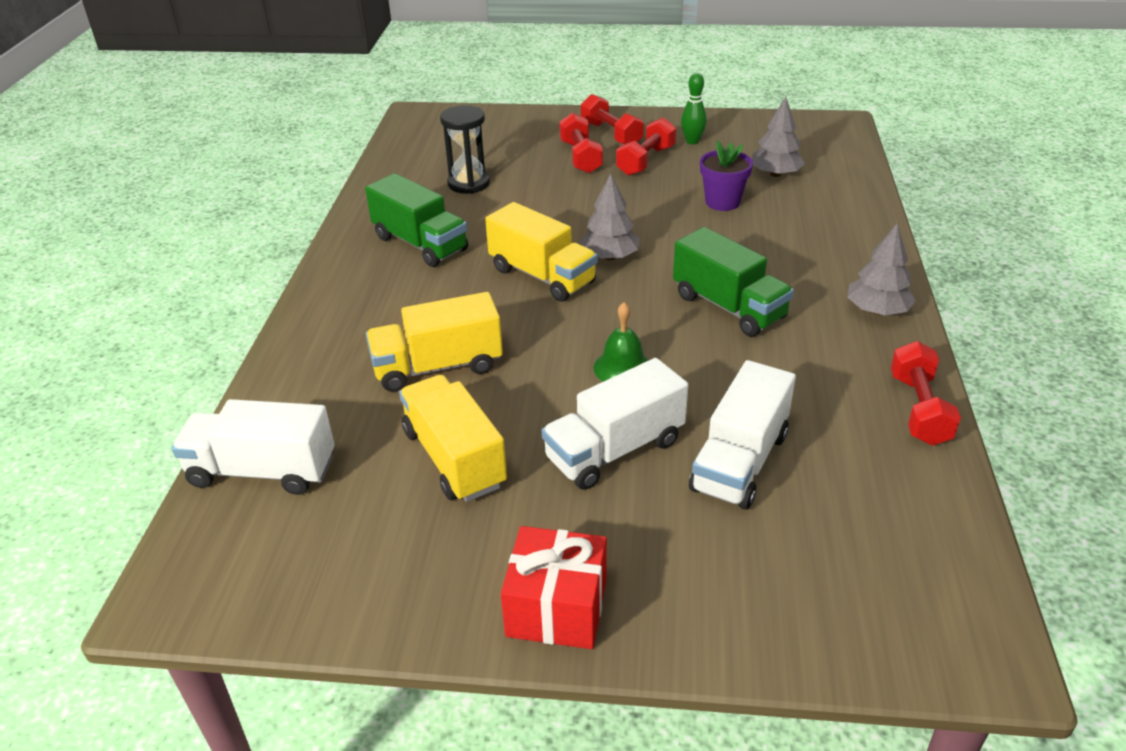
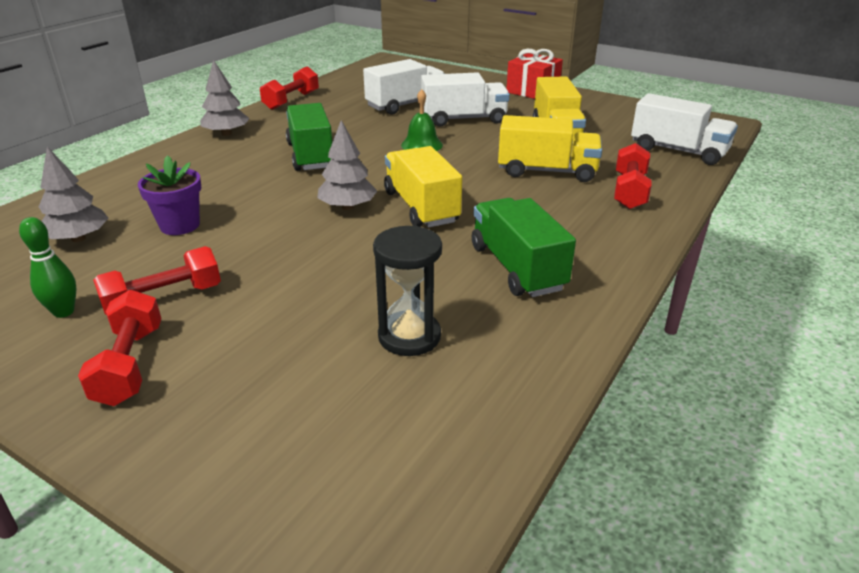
camera: 155 degrees left, 5 degrees down
(581, 157) = (225, 333): red dumbbell -> red dumbbell (629, 191)

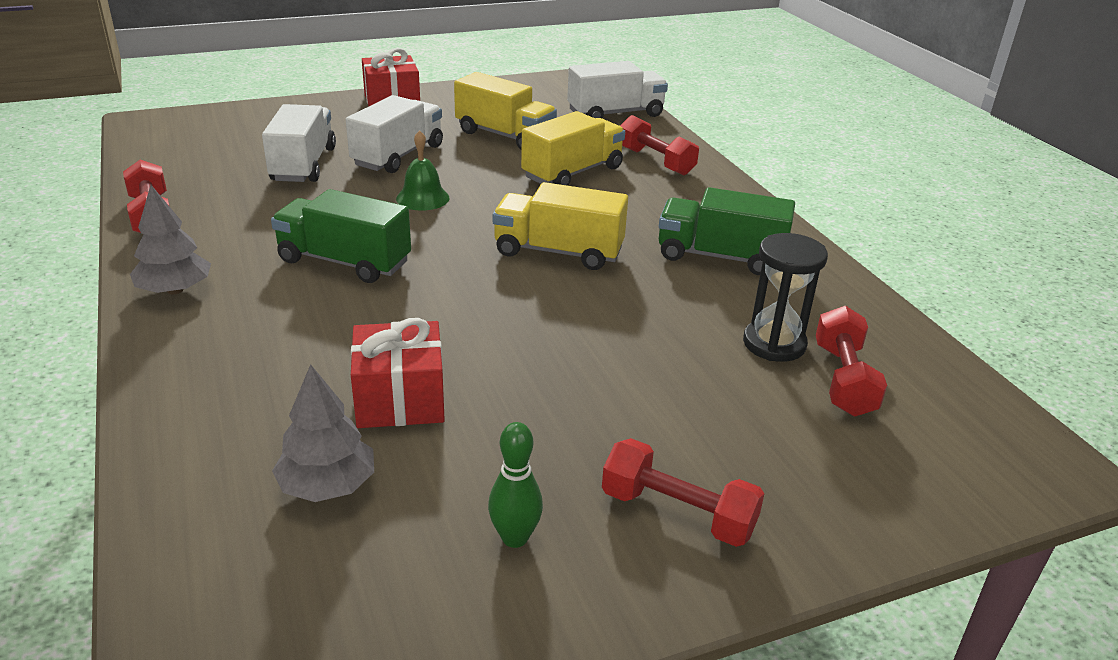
camera: 55 degrees left, 0 degrees up
(163, 299) = (566, 457): red dumbbell -> red dumbbell (843, 380)
(180, 225) = (400, 399): purple flower pot -> red gift
(348, 207) = (504, 286): grey tree -> none

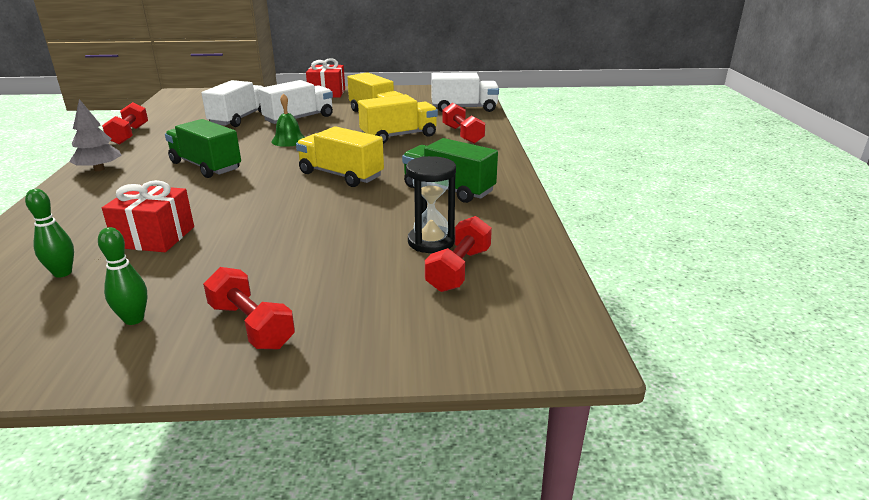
camera: 20 degrees right, 5 degrees down
(327, 486) = (62, 273): grey tree -> green bowling pin

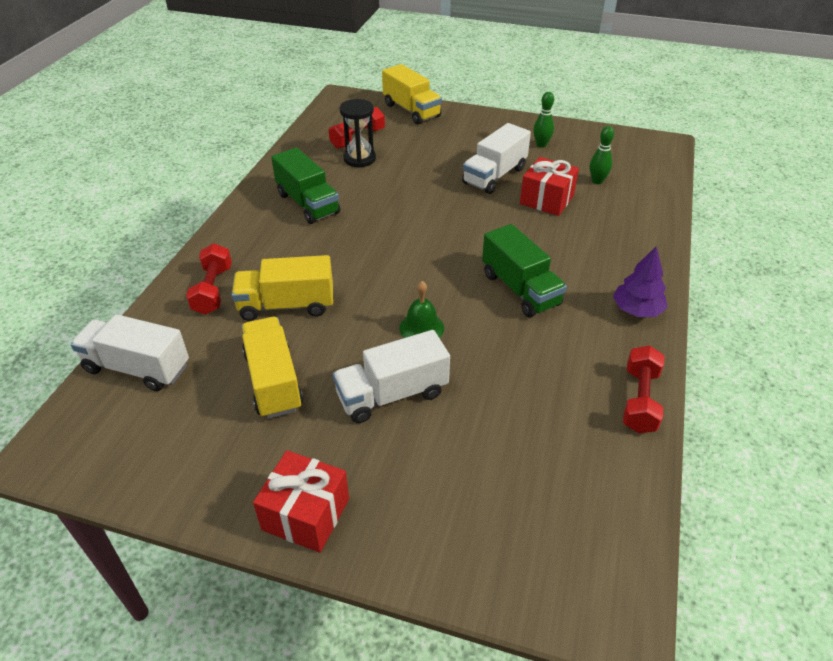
camera: 160 degrees left, 15 degrees up
(99, 169) = (636, 310): grey tree -> purple tree
(239, 119) = (483, 420): white truck -> white truck (494, 176)
(251, 326) = (480, 131): red dumbbell -> none
(341, 175) = (388, 243): yellow truck -> yellow truck (411, 110)

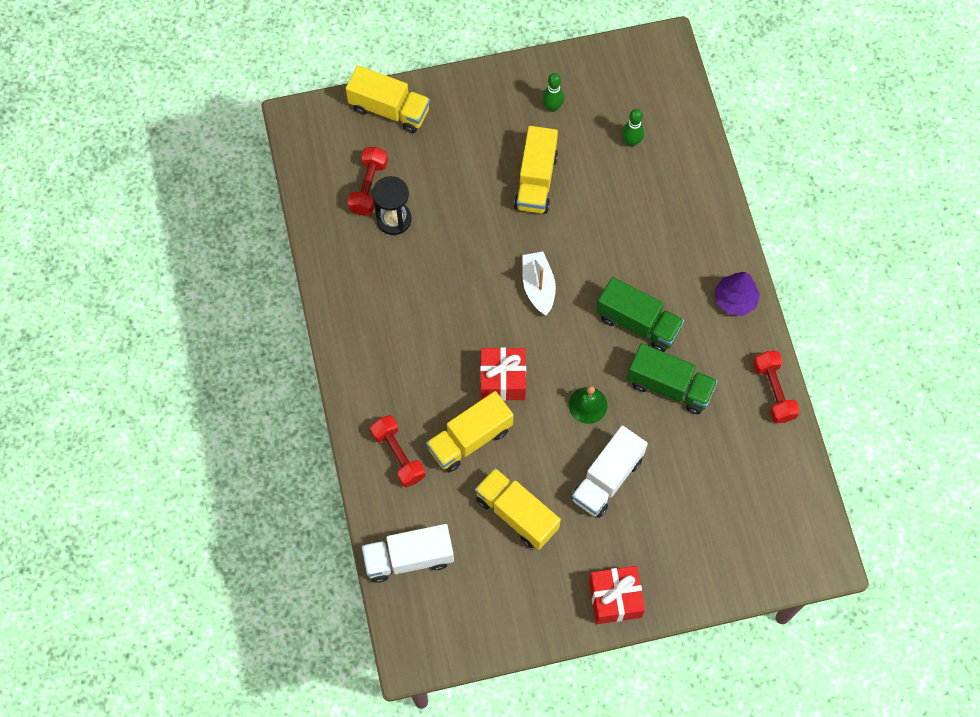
camera: 30 degrees left, 25 degrees up
(308, 203) = (394, 310): green truck -> green truck (669, 386)
(443, 233) = (538, 286): none -> white boat
(494, 176) = (536, 181): white truck -> yellow truck
(546, 200) = (600, 193): red gift -> red gift (503, 380)

